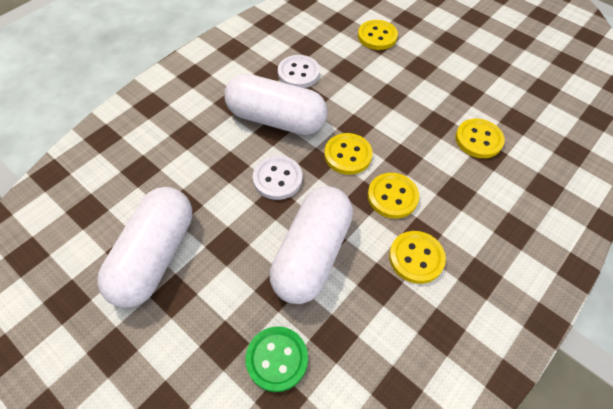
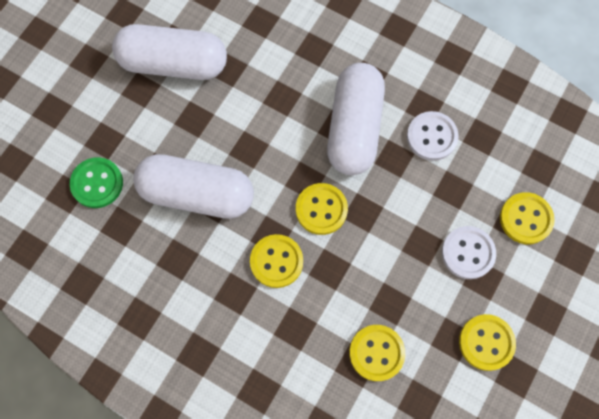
camera: 80 degrees right, 15 degrees up
(277, 179) = (276, 146): white button -> white button (468, 253)
(416, 258) = (209, 290): yellow button -> yellow button (486, 342)

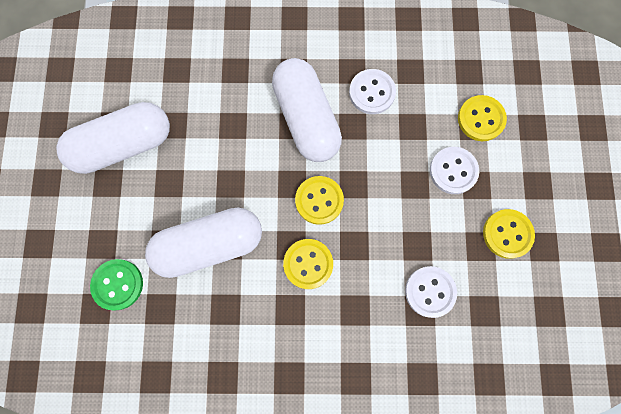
camera: 30 degrees left, 5 degrees up
(376, 353) = (430, 291): yellow button -> white button

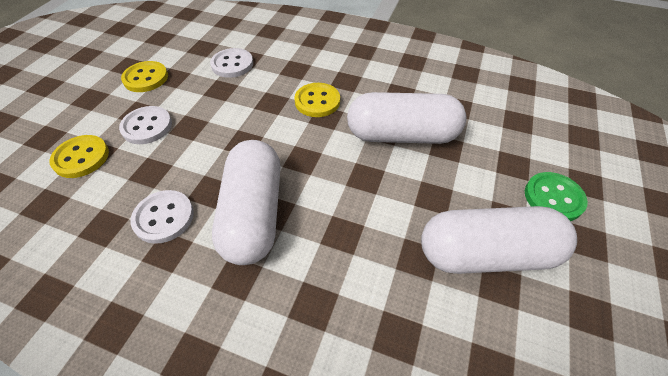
camera: 160 degrees left, 25 degrees down
(118, 284) = (496, 131): green button -> green button (553, 198)
(319, 200) = (283, 139): yellow button -> none

